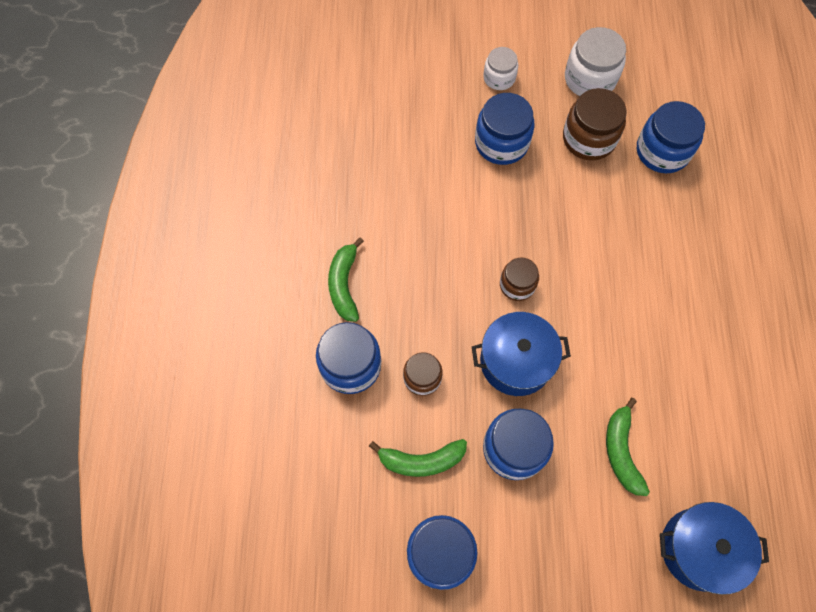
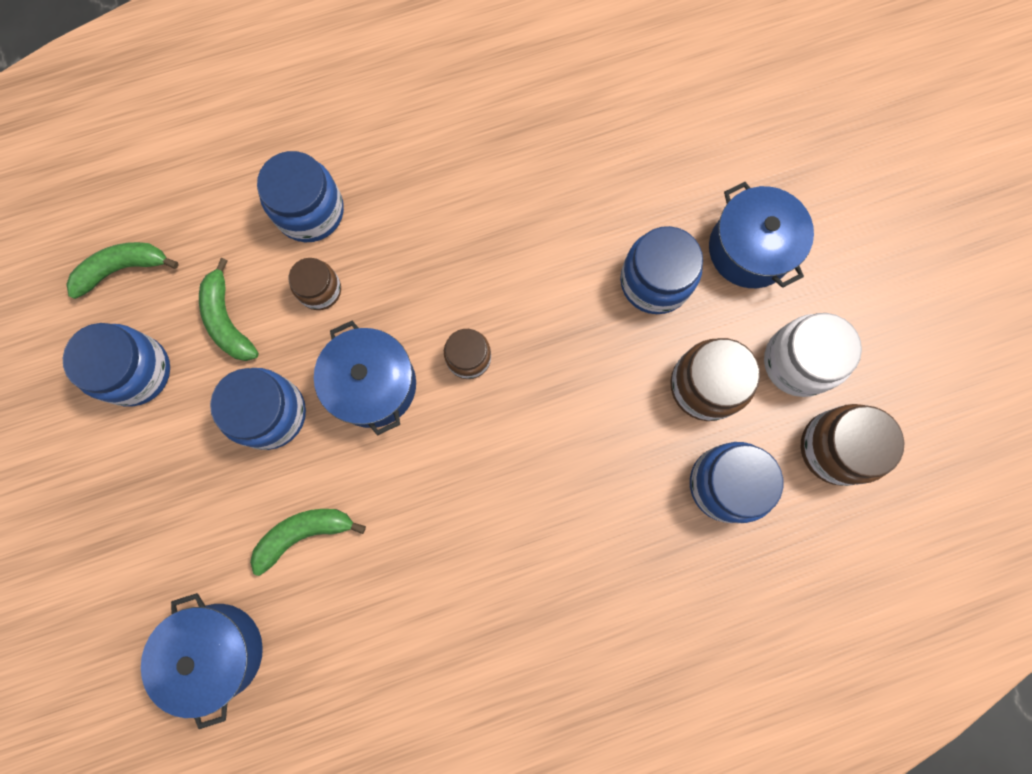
camera: 70 degrees right, 10 degrees up
(344, 284) = (401, 170): green banana -> green banana (122, 269)
(499, 78) = (749, 249): white jar -> blue pot
(655, 79) = (835, 448): none -> brown jar

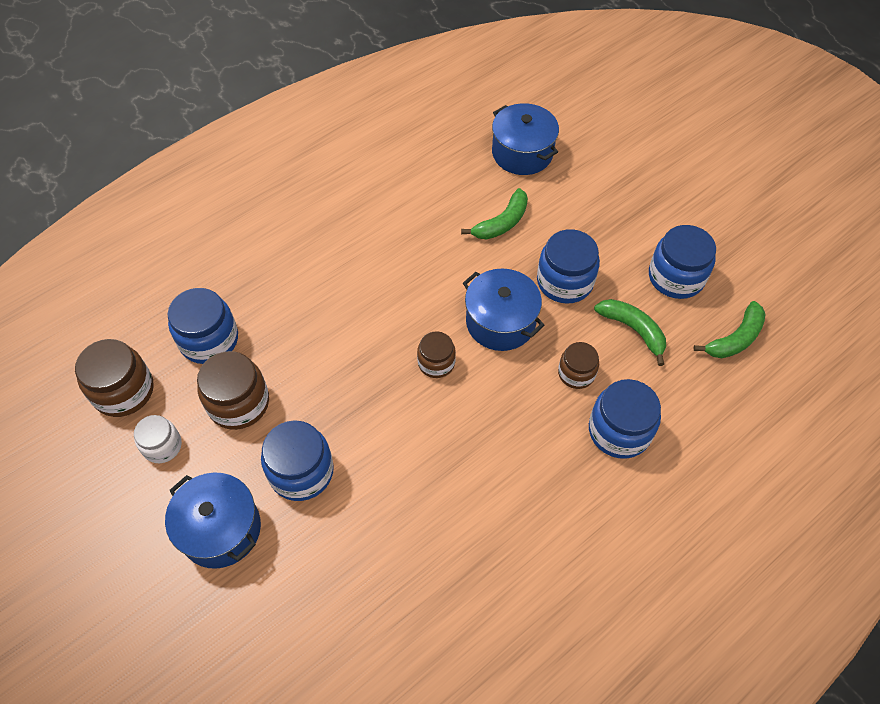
camera: 160 degrees right, 20 degrees down
(798, 362) = (162, 446): white jar -> white jar, size x0.62

